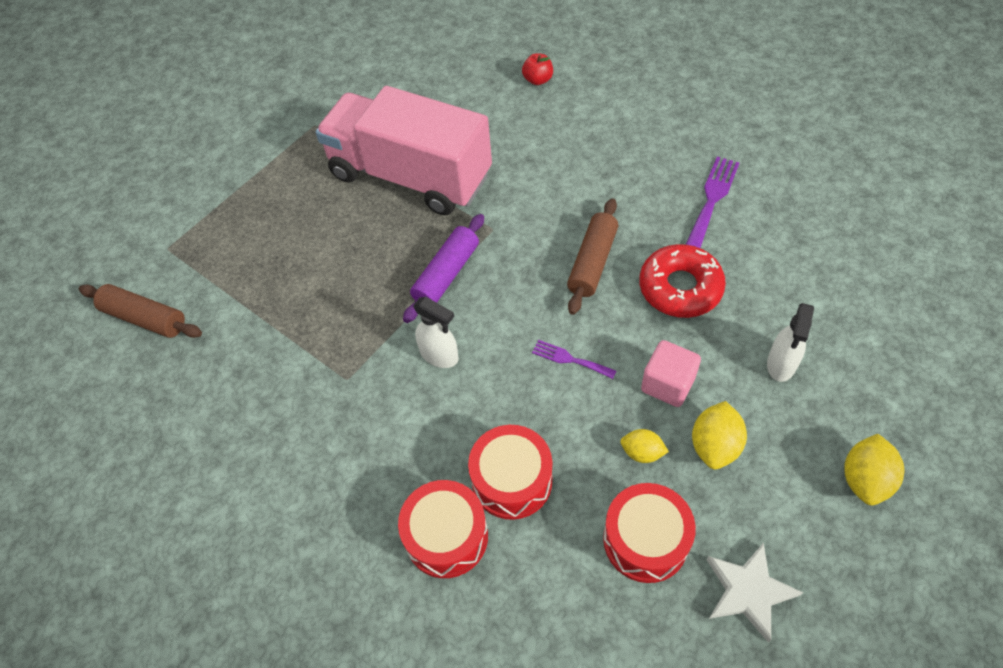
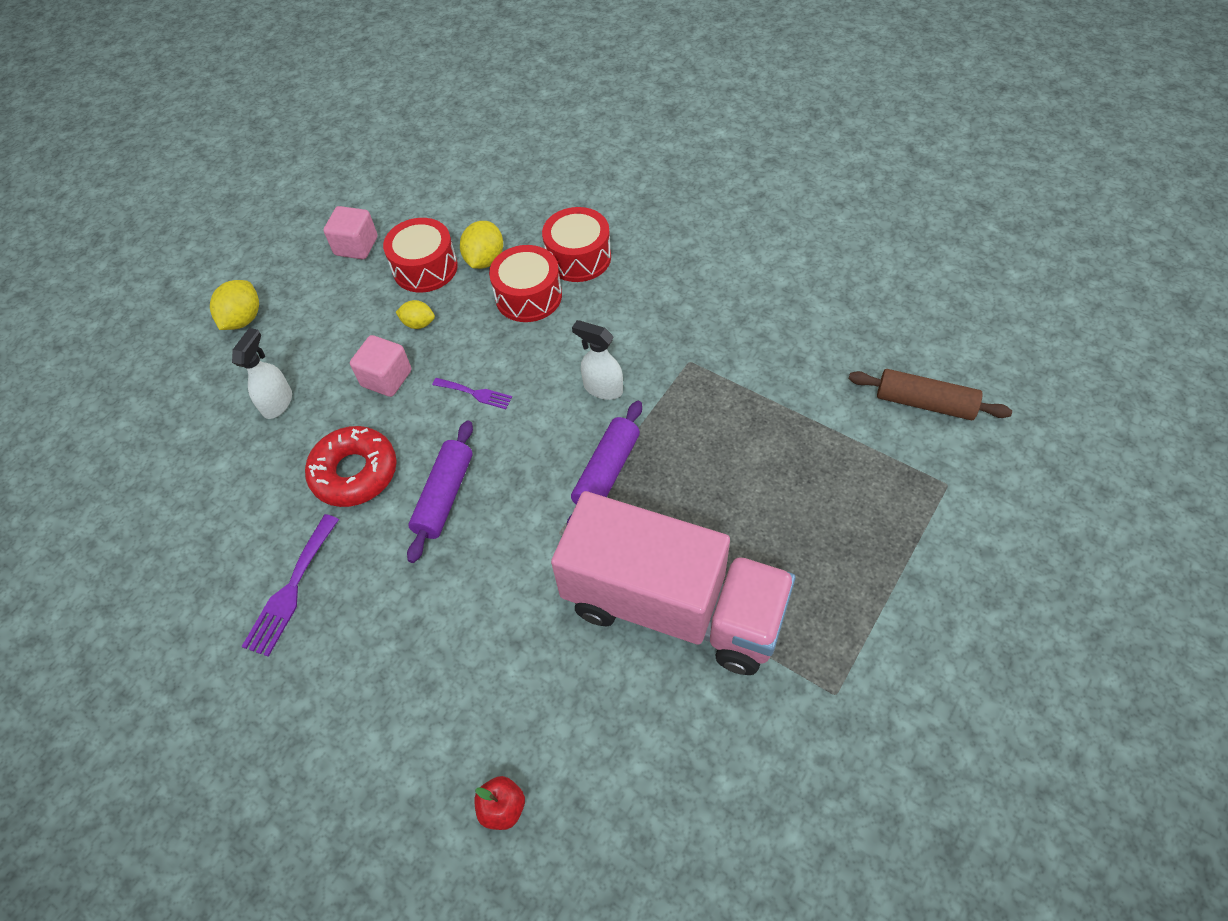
camera: 175 degrees right, 0 degrees up
(592, 262) = (445, 496): brown rolling pin -> purple rolling pin
(714, 445) = (356, 333): yellow lemon -> yellow lemon (485, 260)
(748, 591) = (356, 246): white star -> pink cube

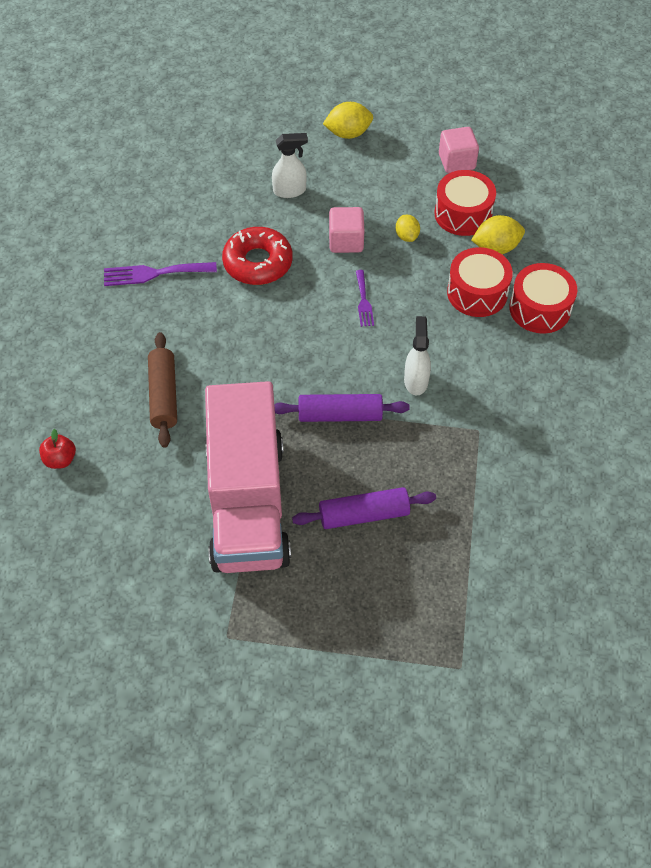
camera: 60 degrees right, 0 degrees up
(445, 496) = (266, 323): purple rolling pin -> purple rolling pin (364, 515)
(924, 403) = (539, 626): brown rolling pin -> brown rolling pin (163, 395)

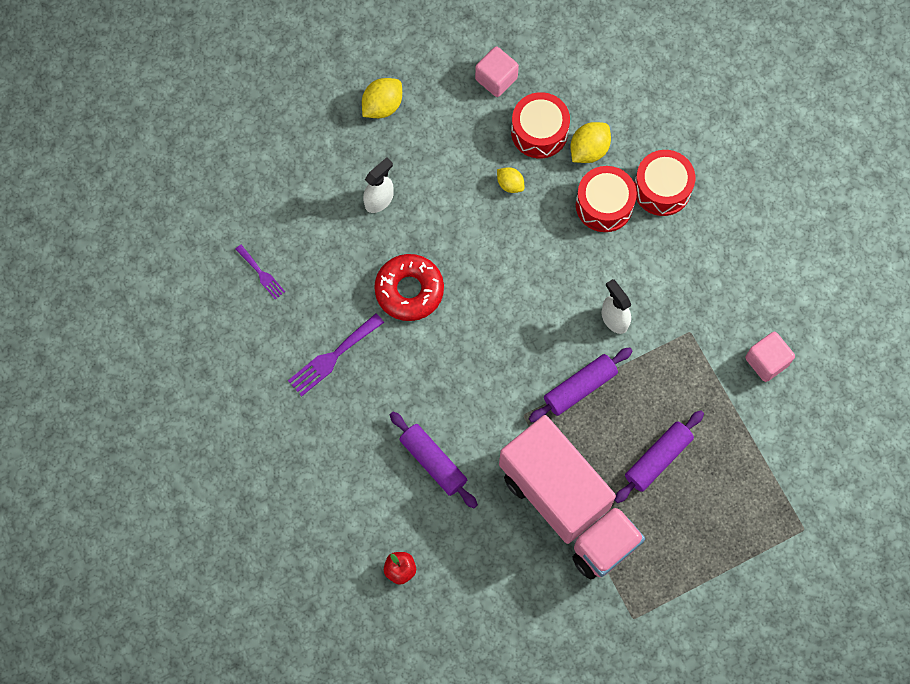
camera: 35 degrees left, 15 degrees up
(163, 395) = (433, 462): brown rolling pin -> purple rolling pin
(346, 241) = (465, 222): pink cube -> pink cube (766, 361)
(363, 301) = (522, 272): purple fork -> purple fork (261, 274)

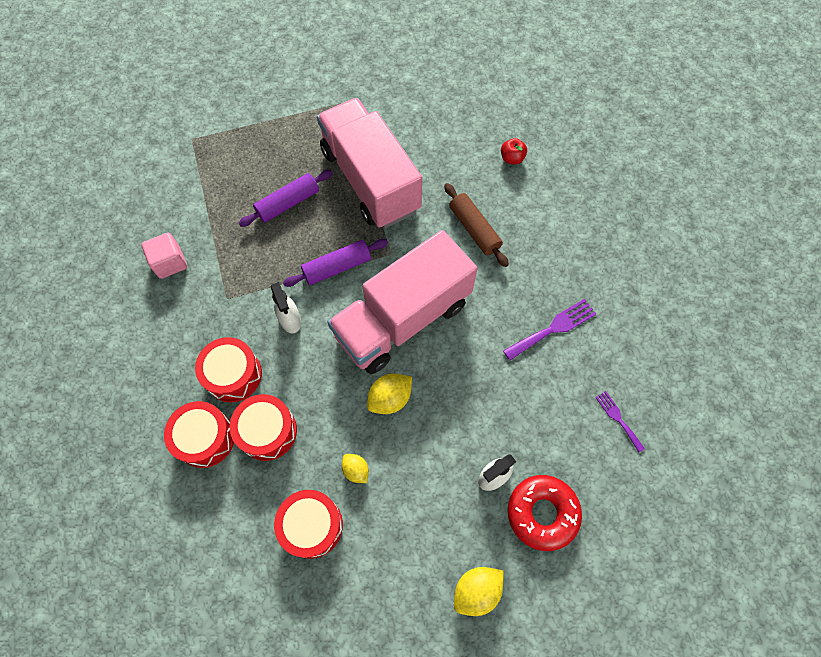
camera: 170 degrees left, 5 degrees down
(409, 290) = (475, 378): red donut -> red donut (542, 513)
(433, 462) = (474, 229): purple rolling pin -> brown rolling pin
(495, 340) = (403, 319): none -> pink truck
(496, 79) = (343, 602): pink cube -> none
(589, 150) = (265, 494): yellow lemon -> yellow lemon (390, 398)
(655, 252) = (233, 375): none -> red drum

